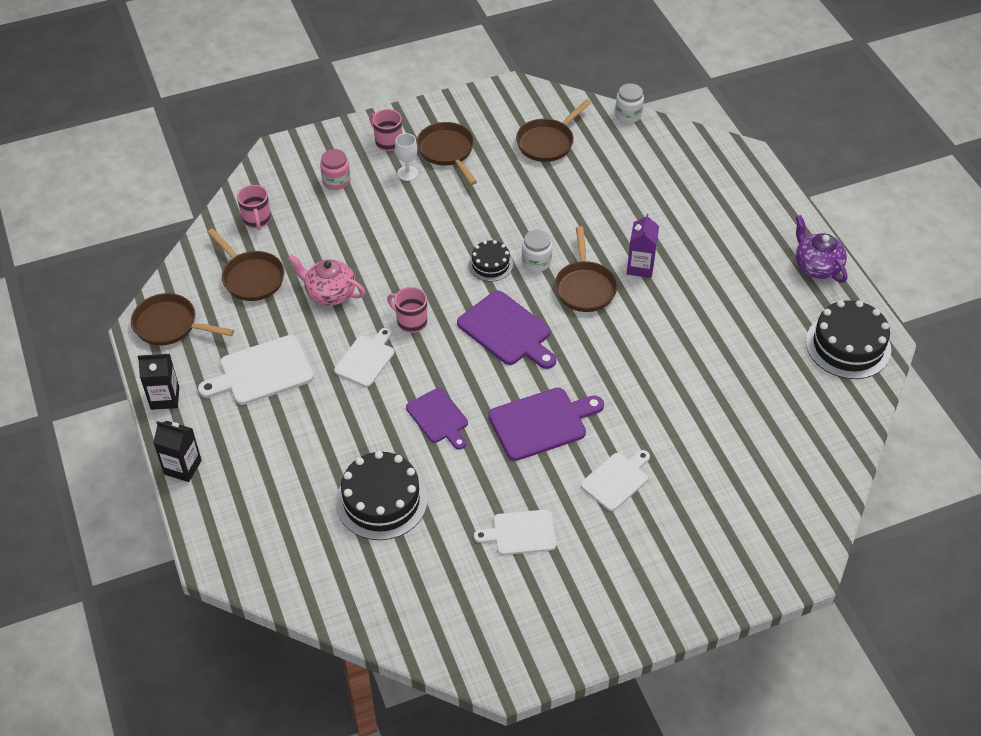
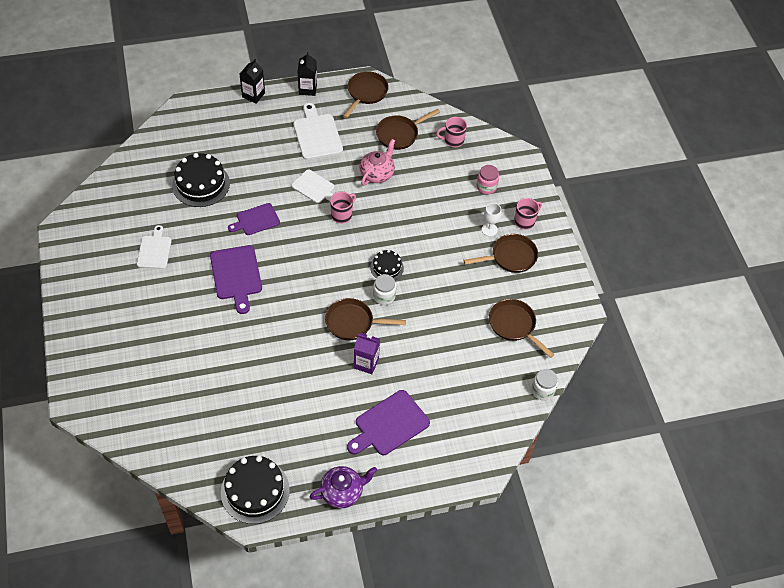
camera: 95 degrees right, 5 degrees up
(507, 330) = (321, 268): purple cutting board -> purple cutting board (389, 425)
(616, 480) = (178, 309): white cutting board -> none

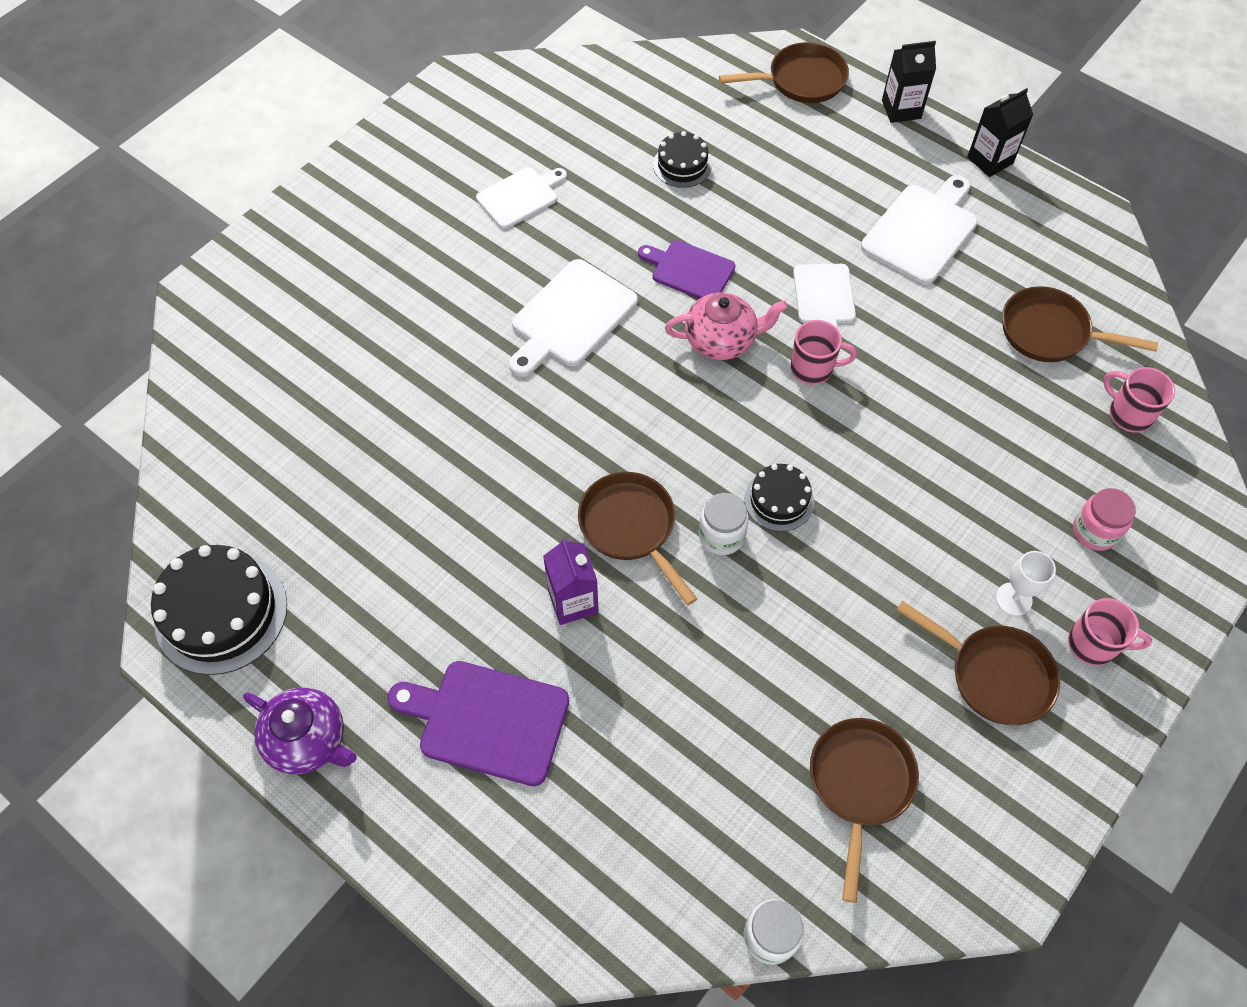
camera: 55 degrees right, 5 degrees up
(201, 184) = (682, 165): black cake -> black cake, size x0.56
(236, 275) = (571, 317): purple cutting board -> white cutting board
(366, 93) = (1073, 234): brown pan -> brown pan (801, 80)
(377, 174) = (940, 358): pink teapot -> pink teapot (721, 340)

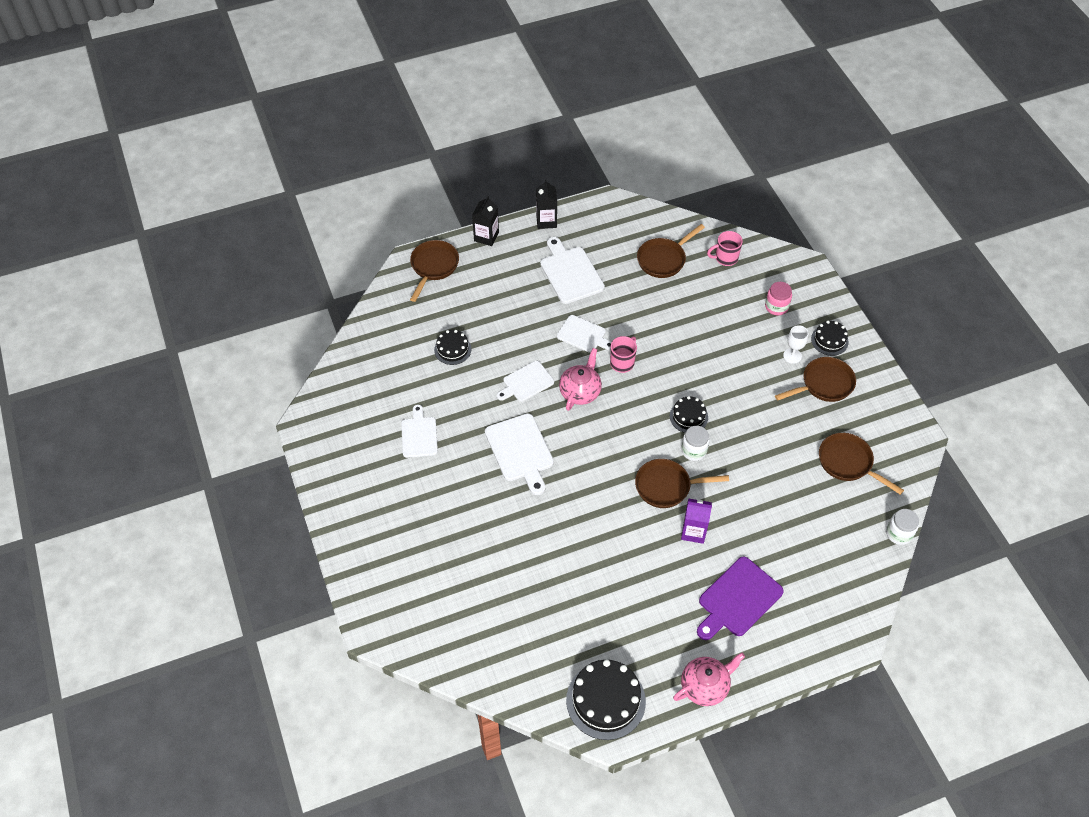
camera: 60 degrees left, 5 degrees down
(308, 740) = (705, 686): purple teapot -> pink teapot
(689, 270) = (526, 382): purple cutting board -> white cutting board
(1093, 644) = (829, 340): pink mug -> black cake

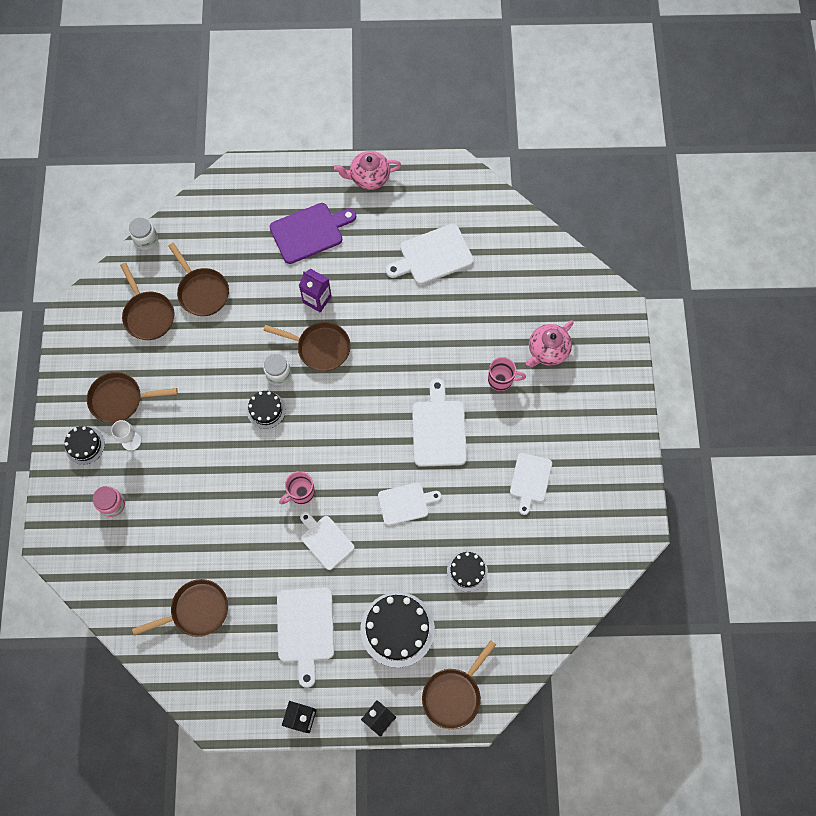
camera: 160 degrees left, 15 degrees up
(580, 391) = (356, 474): pink teapot -> pink teapot (547, 351)
(594, 618) = (433, 256): none -> white cutting board
(605, 700) = (450, 192): black cake -> black cake (397, 629)
(725, 258) = (129, 587): pink mug -> pink mug (501, 379)
(811, 501) = (202, 291): none -> brown pan

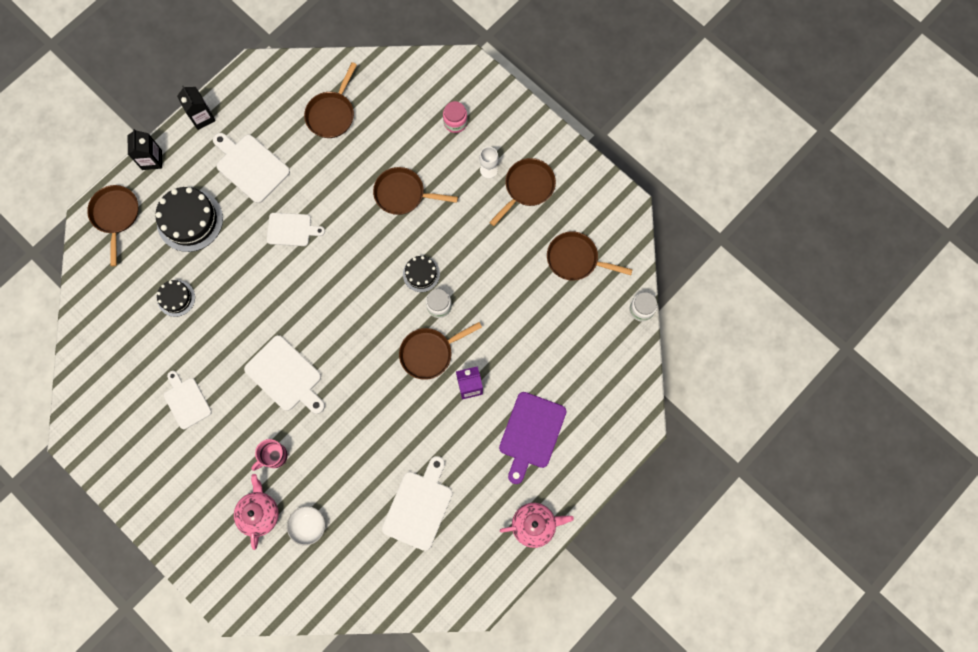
camera: 135 degrees right, 5 degrees up
(84, 445) = (515, 139): black cake -> none
(202, 291) = (558, 312): brown pan -> brown pan (403, 194)
(300, 492) = (339, 243): pink mug -> none
(369, 177) = (534, 525): pink teapot -> pink teapot turned 45 degrees clockwise
(405, 503) = (260, 303): white cutting board -> none
(521, 312) = (308, 526): none -> white bowl

